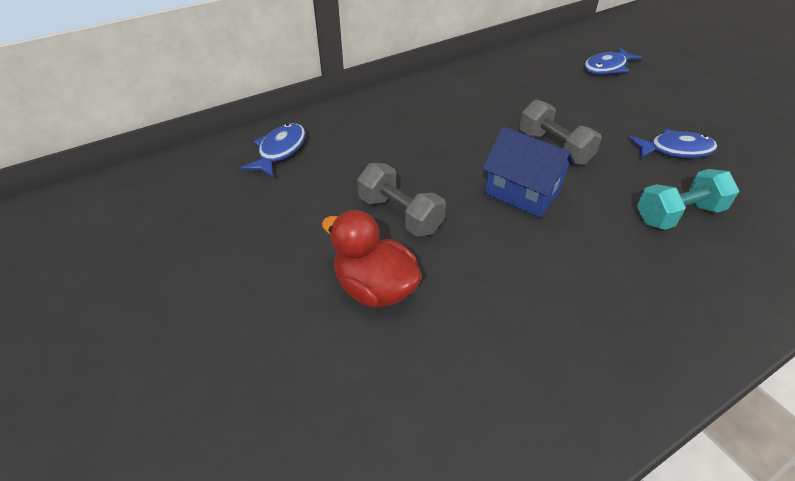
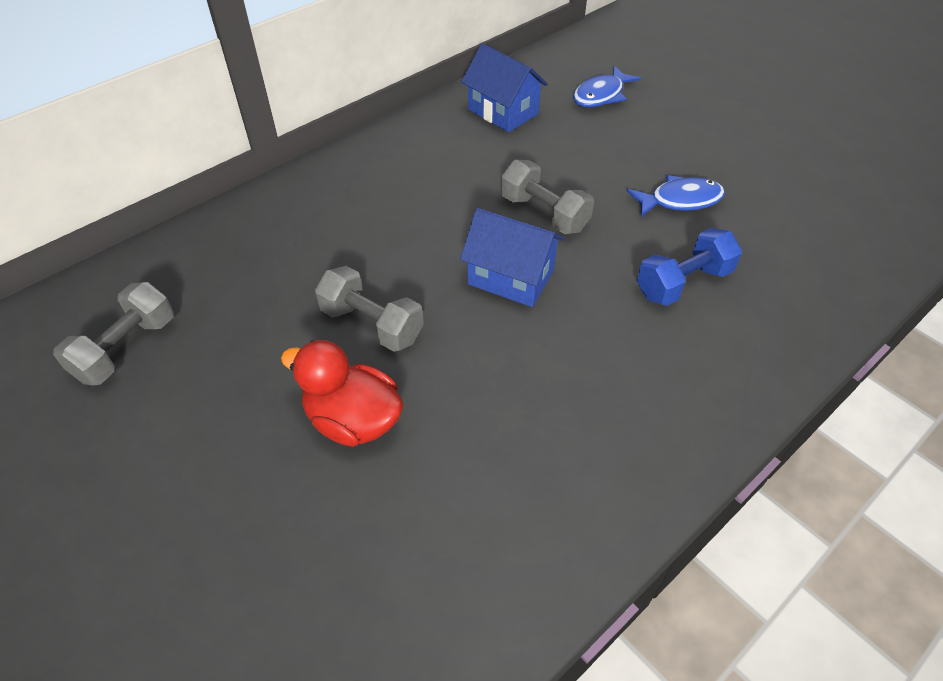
camera: 10 degrees left, 5 degrees up
(200, 208) = (126, 349): none -> grey dumbbell
(280, 151) = (214, 257): blue fish -> none
(524, 72) = (503, 111): none -> blue house
(678, 215) = (683, 283): turquoise dumbbell -> blue dumbbell

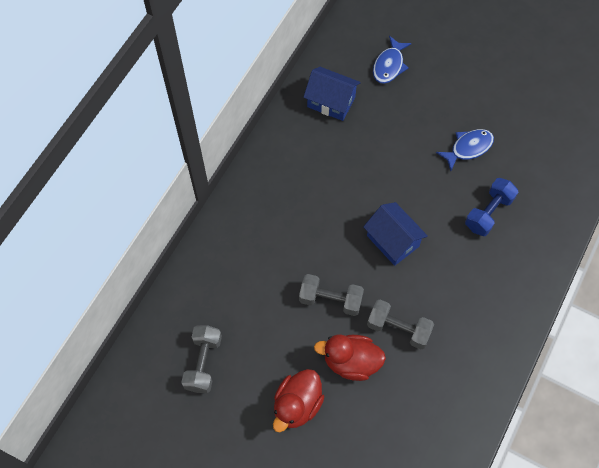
camera: 20 degrees left, 15 degrees up
(225, 456) = (297, 405): none -> red duck
(511, 277) = (392, 241): blue house -> blue house turned 45 degrees clockwise
(544, 214) = (392, 185): grey dumbbell -> grey dumbbell (398, 329)

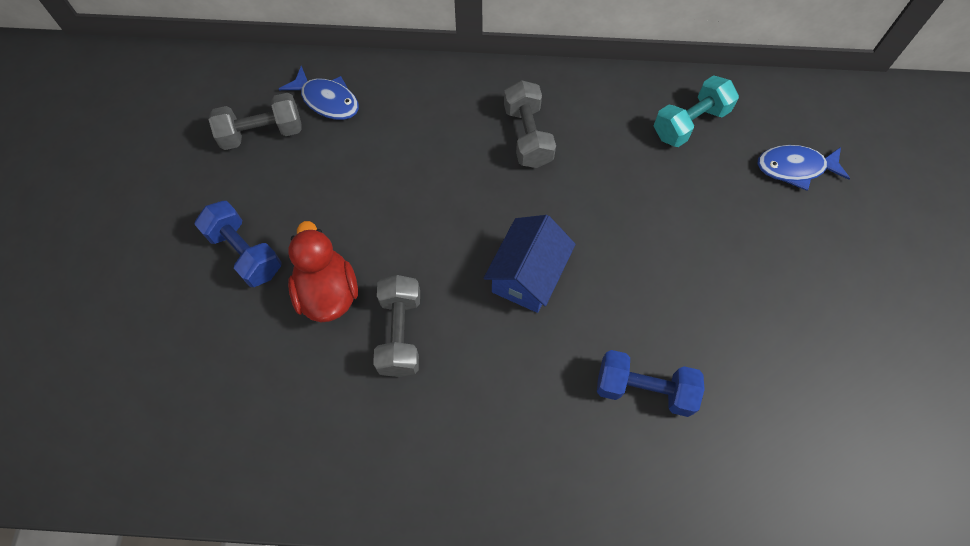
camera: 65 degrees right, 0 degrees up
(297, 405) = (245, 253): red duck -> blue dumbbell
(330, 300) = (404, 234): grey dumbbell -> grey dumbbell (527, 136)
(331, 102) = (690, 123): blue house -> turquoise dumbbell
(468, 148) = (733, 320): blue fish -> blue fish (327, 100)

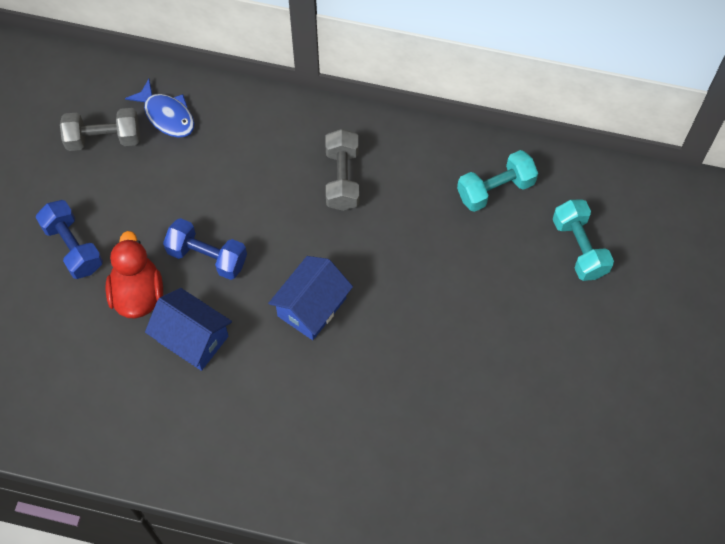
camera: 10 degrees right, 0 degrees up
(400, 333) = (192, 338): grey dumbbell -> blue house
(644, 389) = (386, 419): blue dumbbell -> blue dumbbell (207, 257)
(795, 168) = (579, 247): blue fish -> turquoise dumbbell

